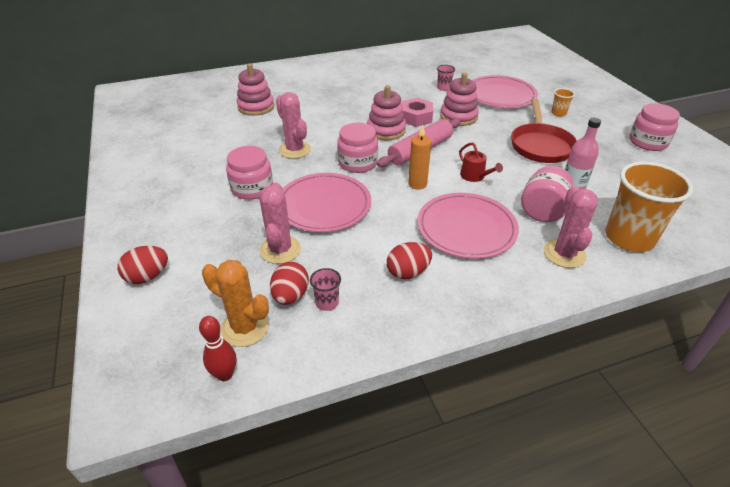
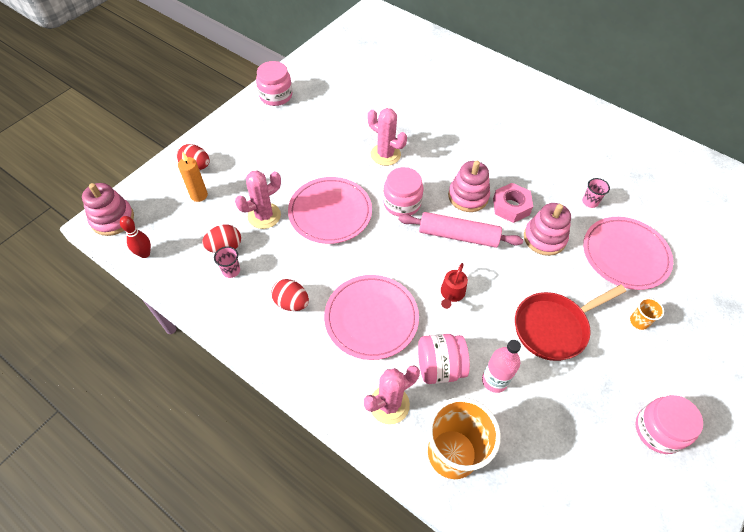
camera: 55 degrees right, 15 degrees up
(245, 328) = (184, 240): orange cactus -> none
(252, 188) = (318, 160): pink jar -> pink jar (276, 96)
(256, 107) = (424, 95): pink stacking toy -> pink stacking toy (112, 219)
(294, 150) = (385, 154): pink cactus -> pink cactus turned 75 degrees counterclockwise
(417, 184) = (405, 257): orange candle -> orange candle (199, 195)

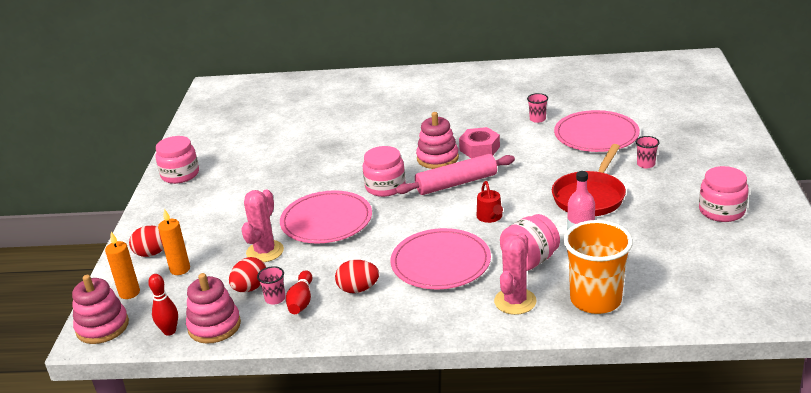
camera: 30 degrees left, 25 degrees down
(152, 197) = (129, 293): none -> orange candle
(245, 286) = (301, 301): none -> red bowling pin
(385, 154) = (335, 166): pink cactus -> none
(544, 238) = (526, 154): pink stacking toy -> pink stacking toy (214, 326)
(639, 321) = (646, 164): orange cup -> pink cup

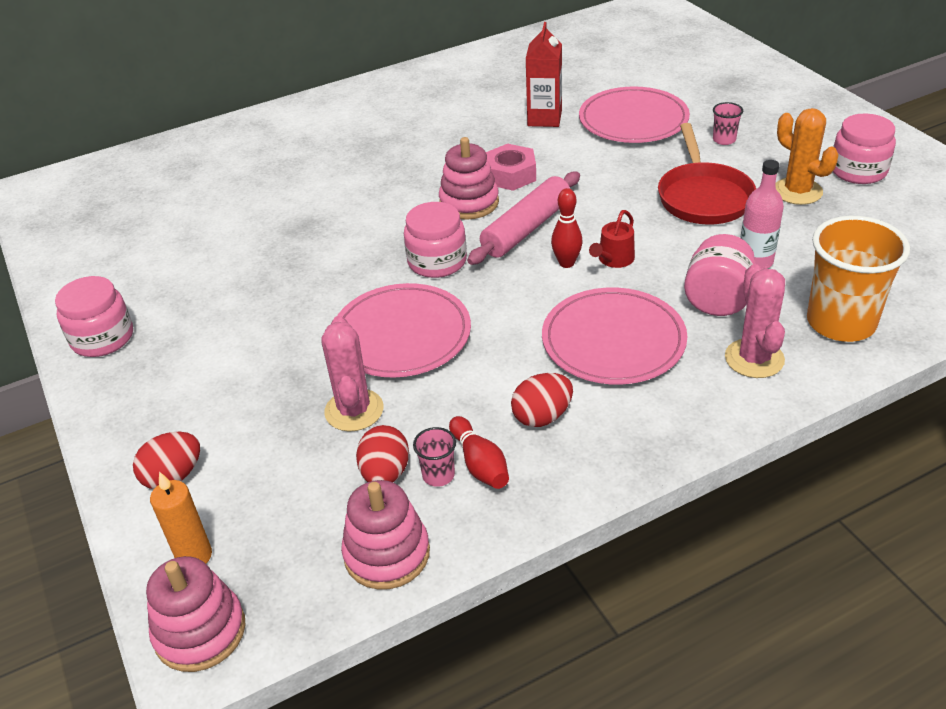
camera: 30 degrees left, 10 degrees up
(169, 331) = (323, 591): red bowling pin -> red bowling pin (566, 263)
(180, 269) = (245, 486): orange candle -> none
(490, 217) = (613, 259): red watering can -> red watering can turned 75 degrees clockwise
(537, 119) = (544, 118): pink cup -> red carton
(660, 212) = (797, 191): none -> orange cactus

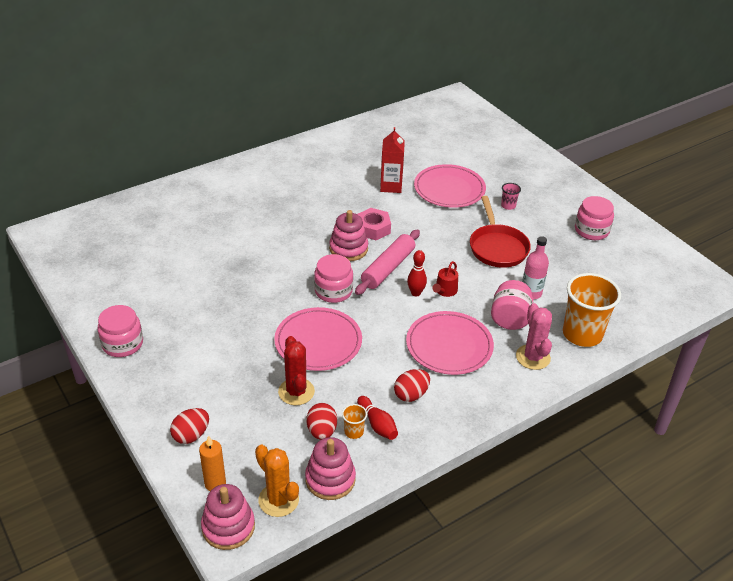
camera: 10 degrees left, 0 degrees up
(354, 410) = (296, 392): pink cactus -> red cactus
(438, 475) = (354, 432): pink cup -> orange cup
(797, 191) = (555, 244): orange cactus -> orange cactus (278, 500)

